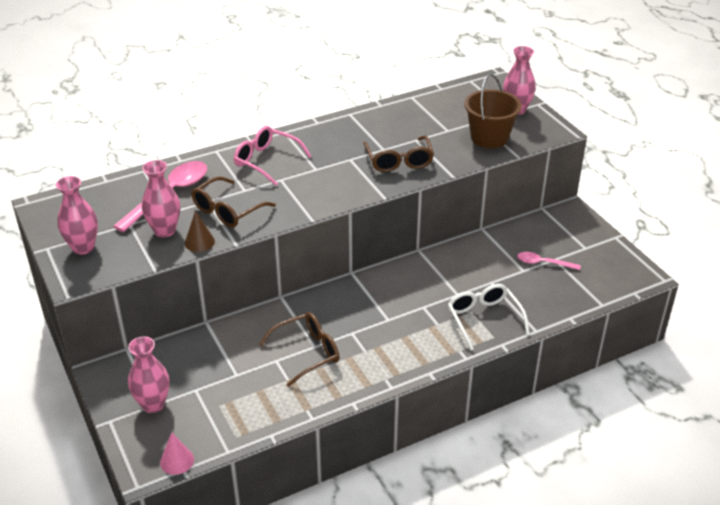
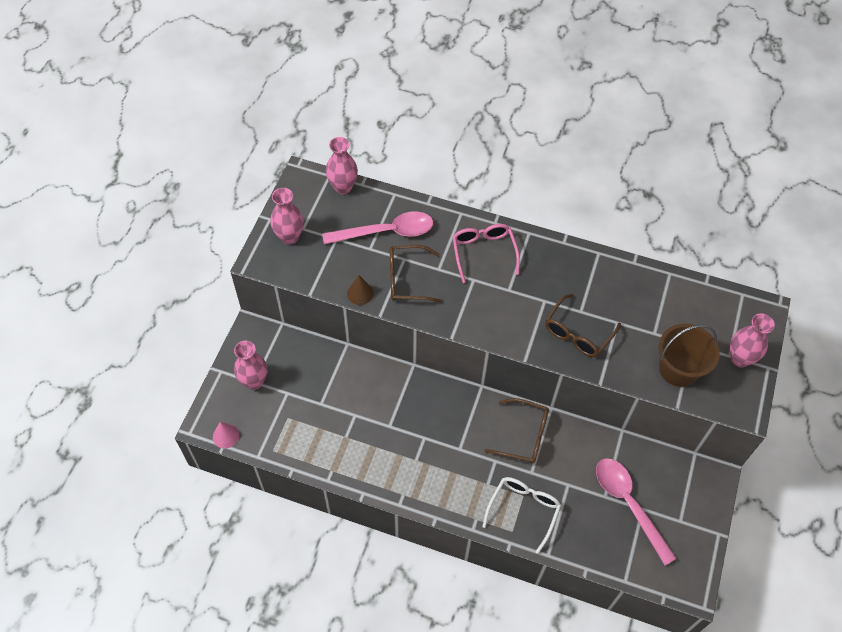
camera: 45 degrees right, 20 degrees up
(165, 231) = (350, 264): pink vase -> pink vase (343, 187)
(307, 352) = (379, 427): brown glasses -> brown glasses (524, 436)
(543, 263) = (628, 504): pink spoon -> pink spoon, size x1.89

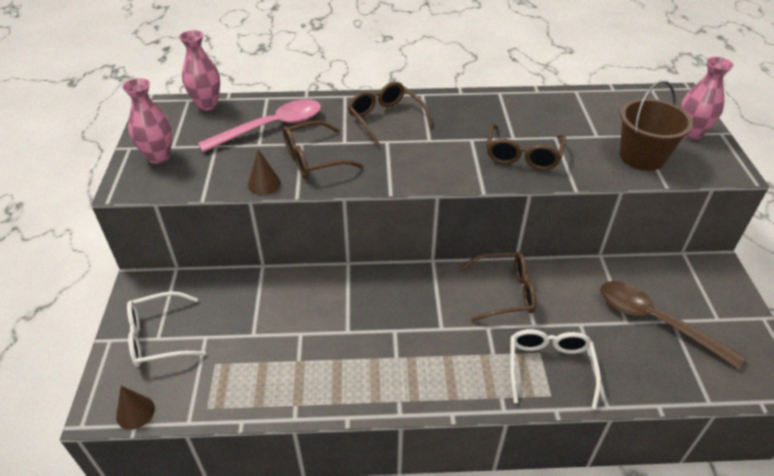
camera: 20 degrees left, 15 degrees down
(226, 436) = (135, 412): pink cone -> brown cone
(254, 381) = (158, 337): pink vase -> white glasses
(483, 252) = (385, 118): pink glasses -> brown glasses
(628, 504) = (655, 321): pink spoon -> brown spoon

